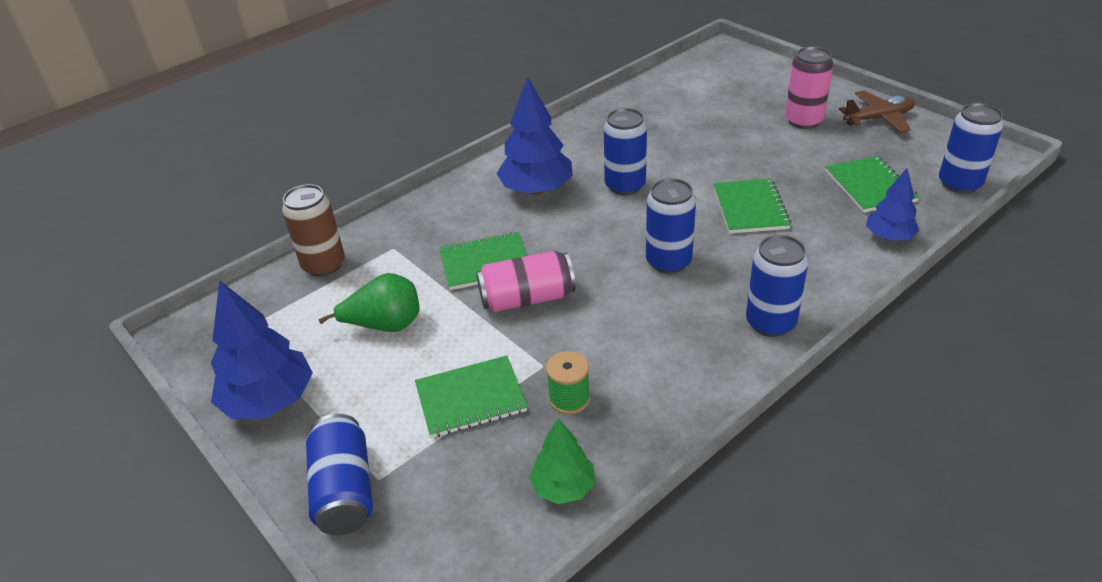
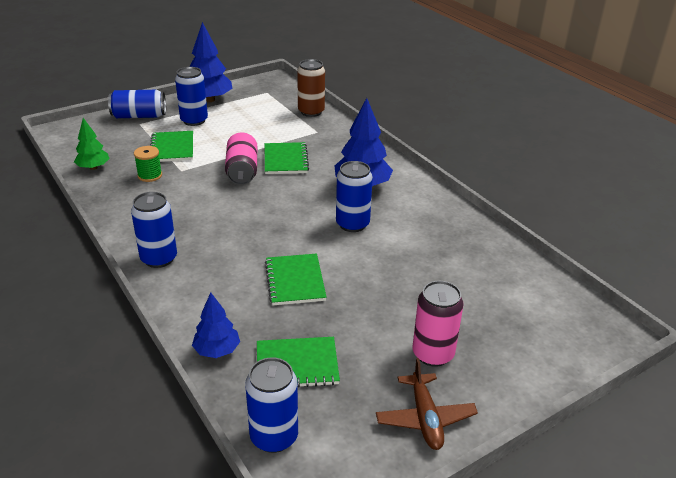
camera: 95 degrees right, 5 degrees down
(385, 325) = (246, 127): green pear -> none
(668, 262) = (248, 228): blue can -> blue can (194, 120)
(750, 208) = (295, 281): green notebook -> green notebook turned 75 degrees clockwise

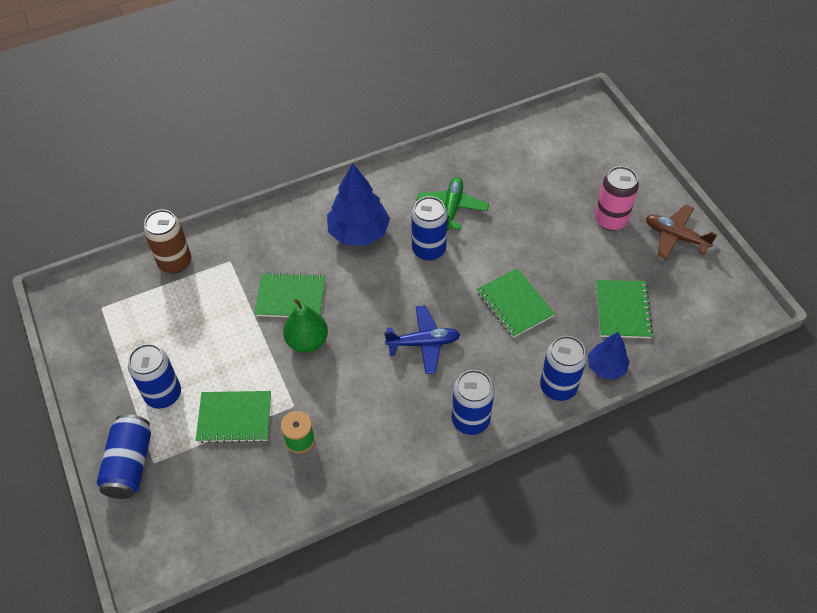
camera: 80 degrees left, 20 degrees up
(93, 167) = (266, 508): green tree -> none
(209, 100) = (103, 376): blue tree -> none
(242, 171) = (307, 341): pink can -> green pear
(243, 227) = (423, 343): none -> blue plane
(274, 437) = (697, 330): blue can -> blue can (558, 387)
(295, 281) = (514, 304): green notebook -> green notebook turned 60 degrees clockwise
(409, 235) = (452, 208): none -> green plane
(425, 418) = (675, 236): brown plane -> brown plane turned 150 degrees counterclockwise

